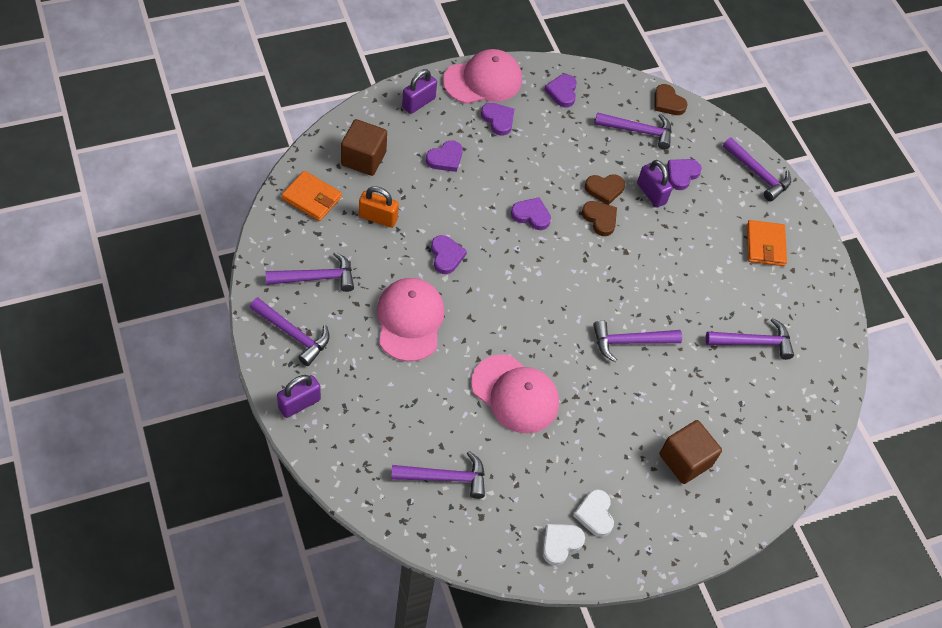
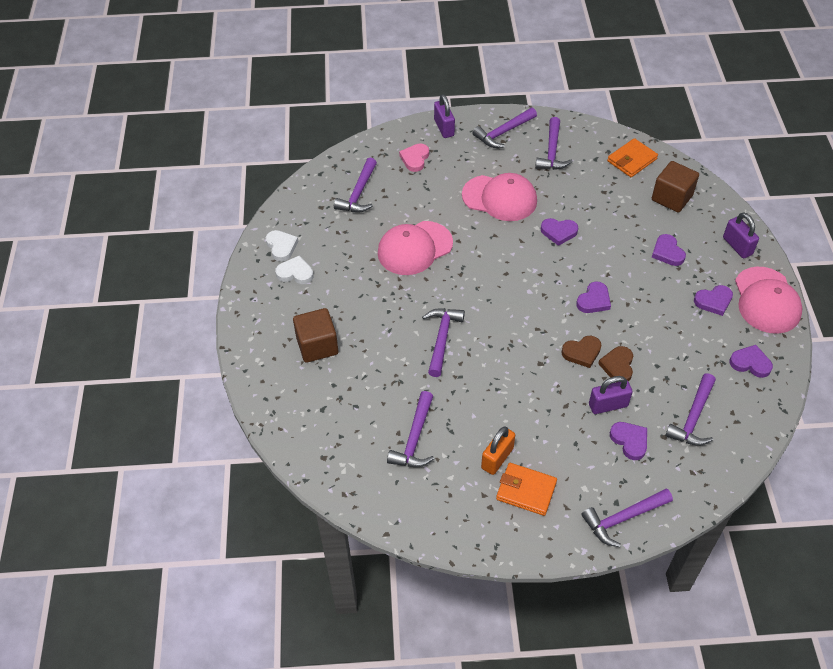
camera: 115 degrees right, 5 degrees down
(366, 426) = (415, 159): none -> pink heart
(378, 218) = (606, 196): orange padlock -> orange padlock (497, 458)
(668, 102) = (734, 459): brown heart -> none

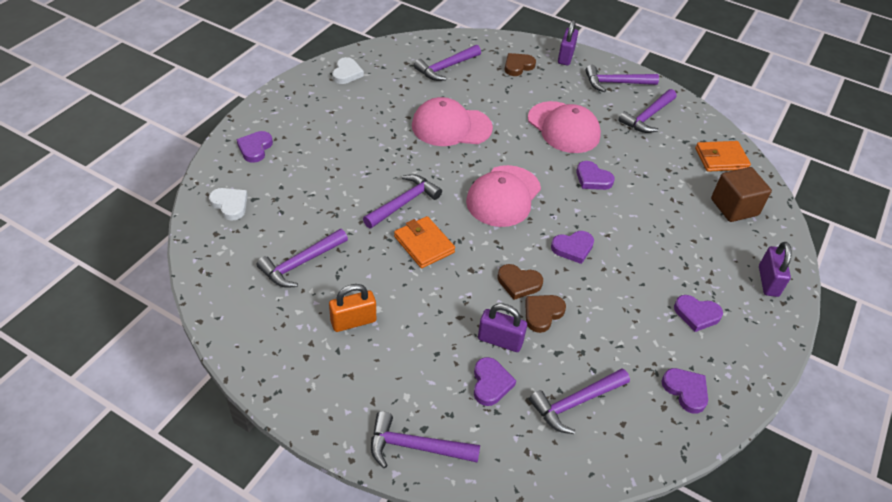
camera: 30 degrees right, 5 degrees down
(295, 273) = (338, 95): white heart -> white heart (230, 205)
(317, 346) = (299, 153): brown cube -> none
(415, 159) = (518, 66): pink heart -> brown heart
(526, 490) = (351, 363): orange wallet -> orange wallet (424, 244)
(667, 252) = (686, 248): purple heart -> purple heart (255, 148)
(766, 300) = (757, 345): pink cap -> pink cap (503, 196)

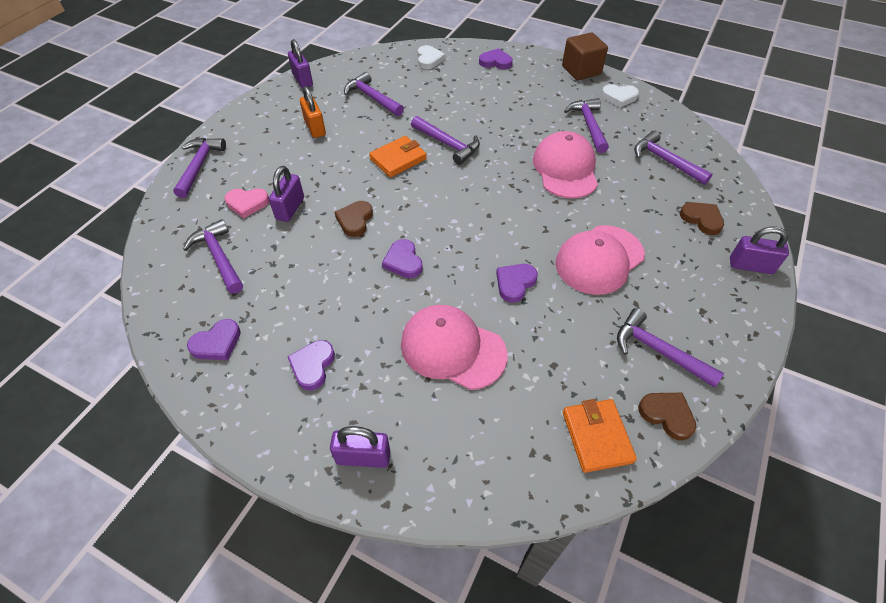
camera: 90 degrees right, 5 degrees up
(230, 205) = (429, 59): white heart -> white heart turned 45 degrees counterclockwise
(238, 338) = (303, 80): none -> purple padlock
(490, 383) = (247, 203): purple heart -> pink heart
(503, 196) = (470, 209): pink cap -> pink cap (452, 348)
(542, 313) = (318, 236): brown heart -> brown heart (667, 415)
(615, 83) = (719, 318): purple hammer -> purple hammer (588, 125)
(734, 207) = (496, 438): brown cube -> brown cube (581, 70)

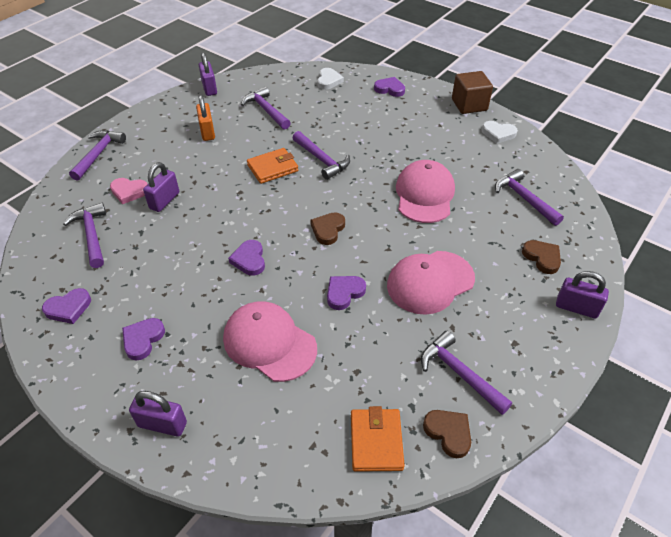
camera: 10 degrees right, 5 degrees down
(355, 220) = (217, 218): brown heart -> brown heart (328, 230)
(588, 125) = (460, 157): purple hammer -> none

